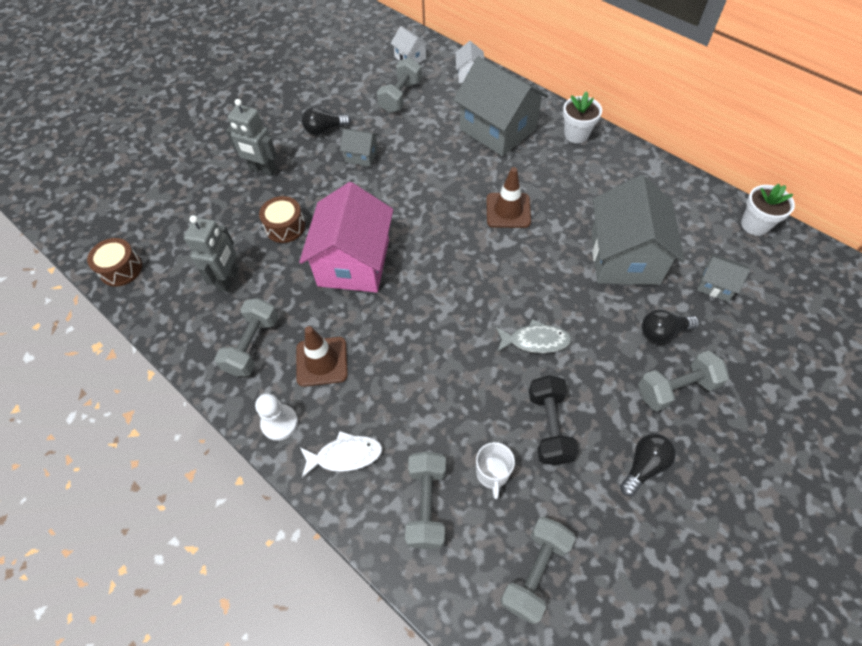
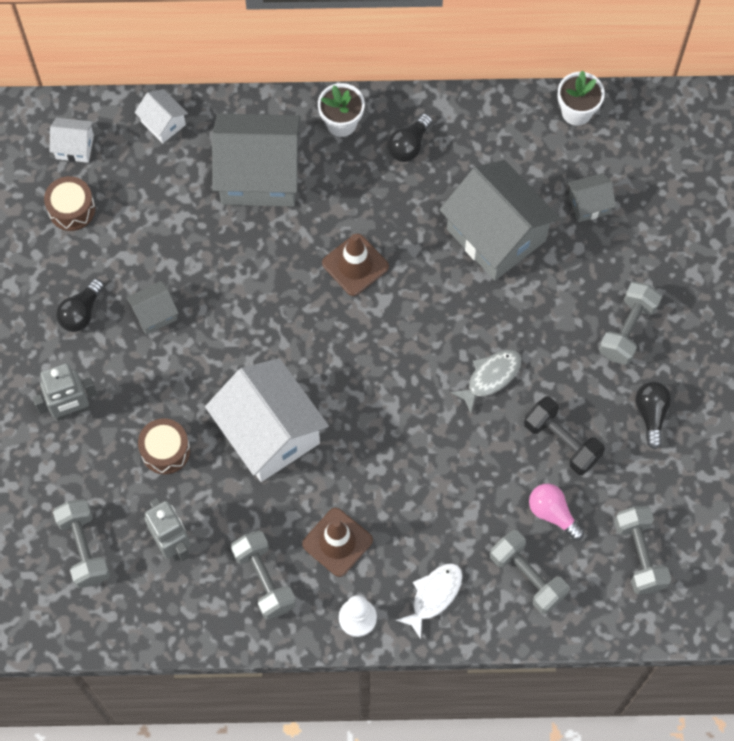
camera: 45 degrees left, 10 degrees up
(121, 269) = (57, 620): brown drum -> brown drum (71, 209)
(354, 263) = (269, 433): pink house -> white house
(400, 96) = (118, 209): grey dumbbell -> grey dumbbell (84, 548)
(492, 474) = (552, 513): white mug -> pink light bulb
(662, 332) = (581, 286): black light bulb -> black light bulb (409, 145)

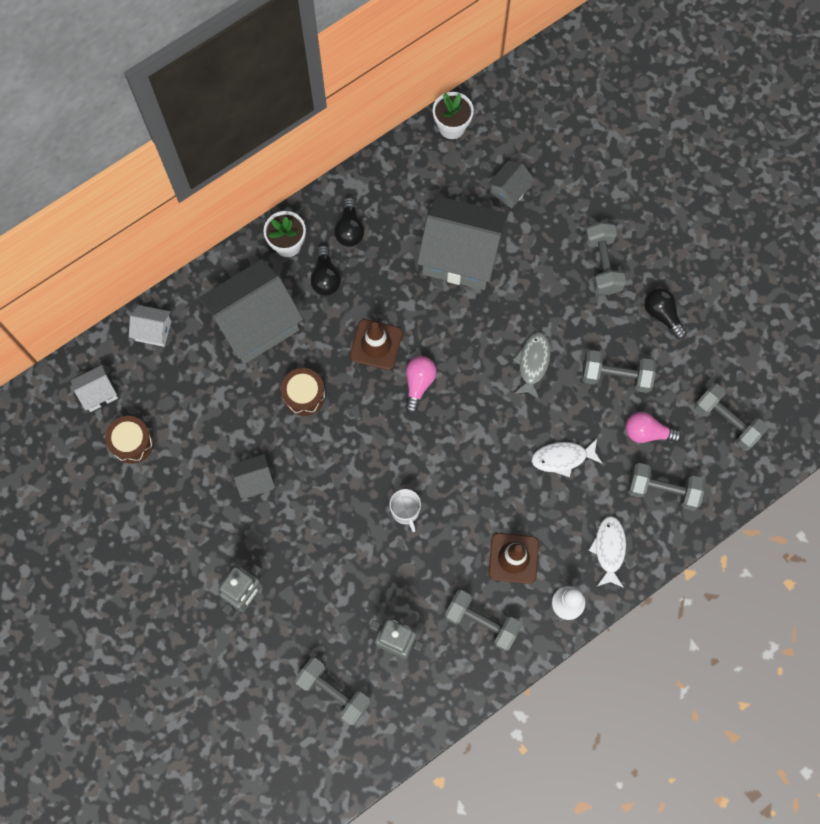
camera: 35 degrees left, 5 degrees up
(81, 313) = (199, 516): black light bulb -> black light bulb (325, 277)
(154, 314) = (255, 480): grey house -> grey house turned 45 degrees clockwise
(165, 450) = (339, 577): brown drum -> brown drum (304, 395)
(269, 433) = (405, 511): white house -> white mug
(368, 326) = (418, 384): none -> pink light bulb
(453, 482) = (562, 458): none -> white fish
(562, 441) = (616, 376): black dumbbell -> grey dumbbell

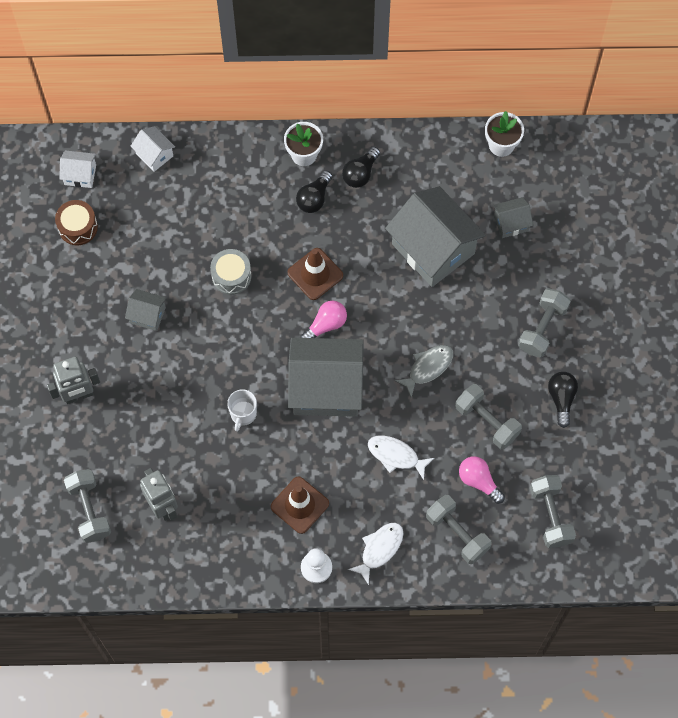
camera: 35 degrees right, 5 degrees down
(255, 323) = (235, 198): grey house -> grey house (326, 388)
(304, 395) = (231, 276): brown drum -> grey drum
(481, 622) = (239, 536): grey dumbbell -> none

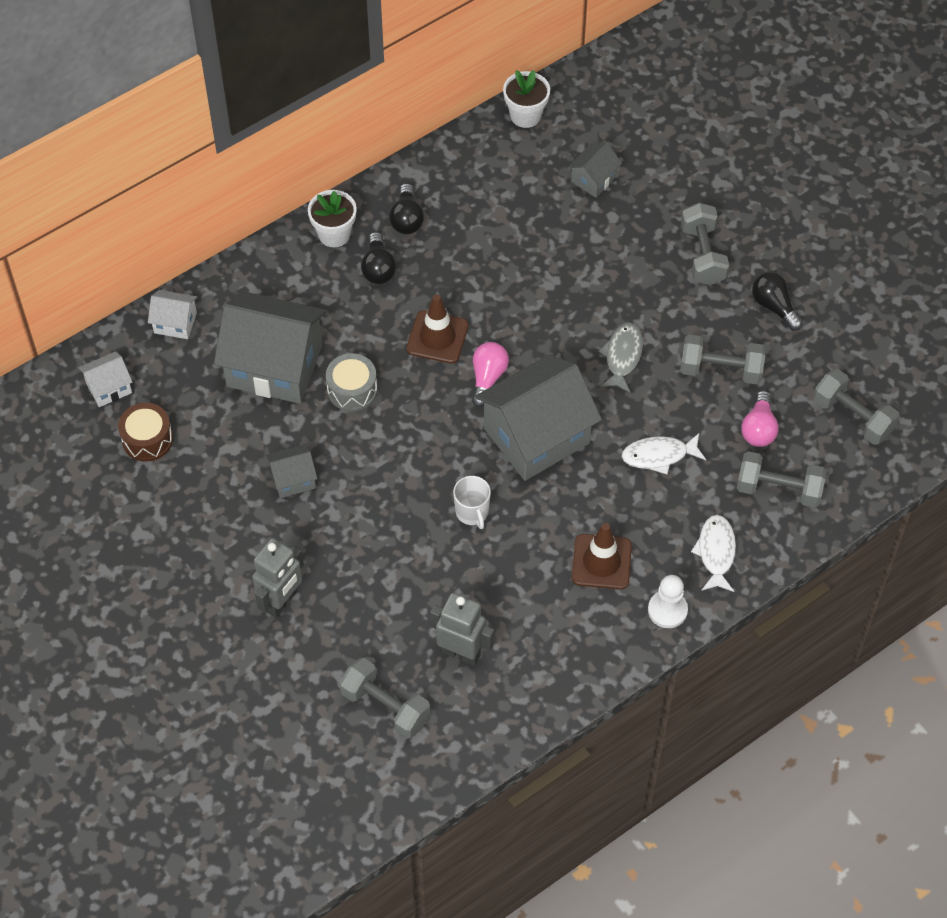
camera: 35 degrees left, 10 degrees down
(433, 249) = (537, 245): grey house -> grey house (274, 366)
(479, 481) = (758, 429): pink light bulb -> pink light bulb turned 90 degrees counterclockwise

